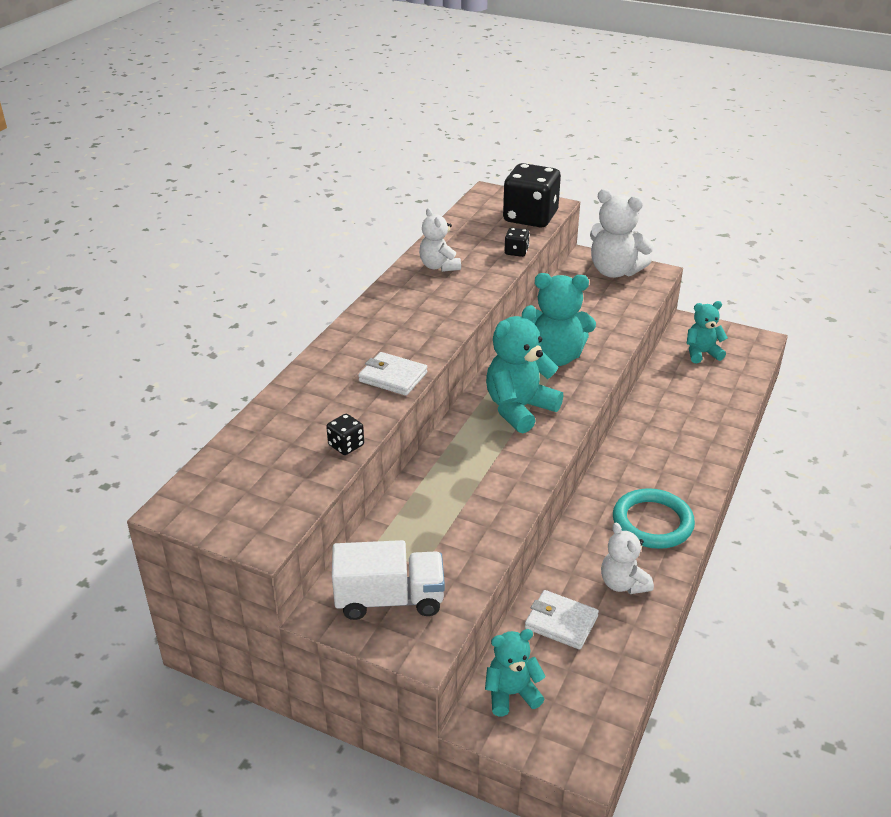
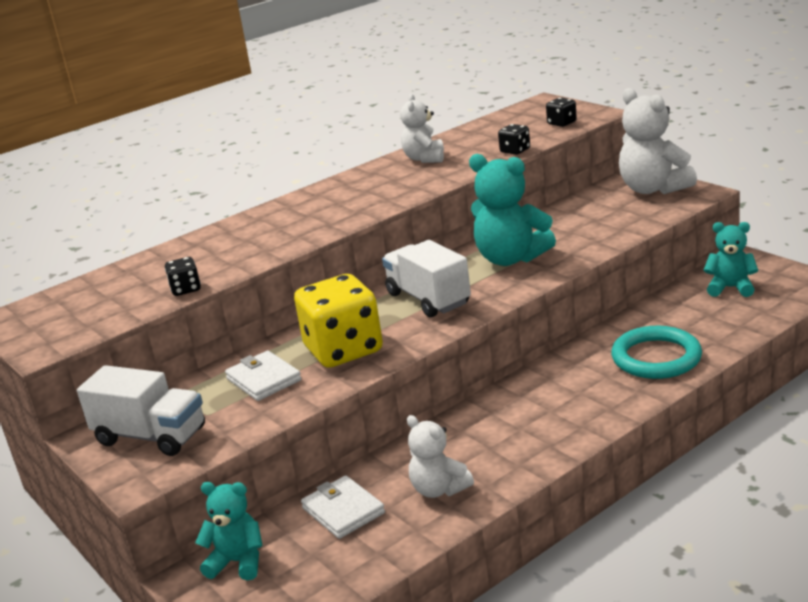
camera: 30 degrees right, 10 degrees down
(393, 377) = (284, 241): white wallet -> white wallet (264, 379)
(490, 474) = (343, 350): none -> yellow dice
(519, 409) = (428, 299): turquoise teddy bear -> white truck
(530, 217) = (562, 123): black dice -> black dice, size x0.43
(623, 584) = (439, 489): white teddy bear -> white teddy bear turned 45 degrees counterclockwise
(652, 522) = (523, 439): turquoise ring -> turquoise ring (656, 358)

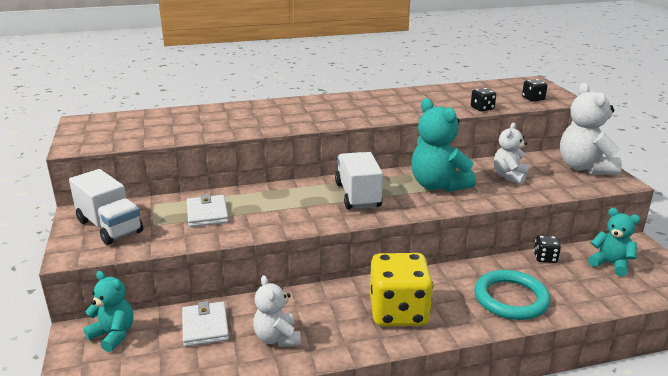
camera: 20 degrees right, 0 degrees up
(186, 289) = (188, 136): black dice -> black dice (545, 258)
(343, 350) = (272, 211): yellow dice -> yellow dice (398, 312)
(424, 159) = (416, 97): white teddy bear -> white teddy bear (509, 176)

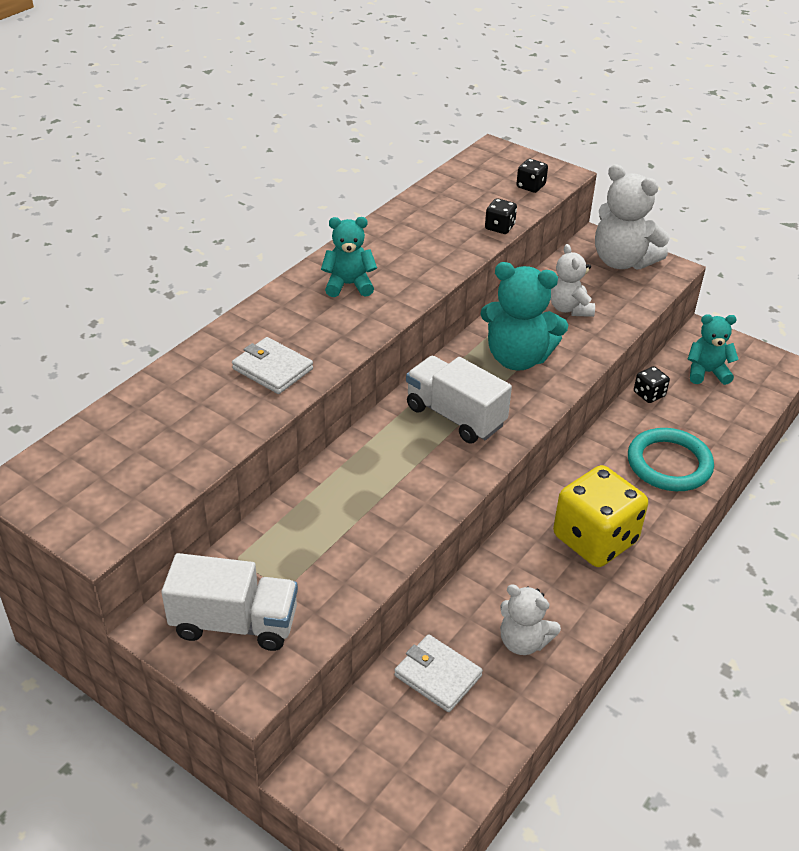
camera: 40 degrees left, 15 degrees up
(113, 335) = (355, 751): turquoise teddy bear -> turquoise teddy bear (349, 285)
(207, 214) = (326, 535): white wallet -> white wallet (272, 369)

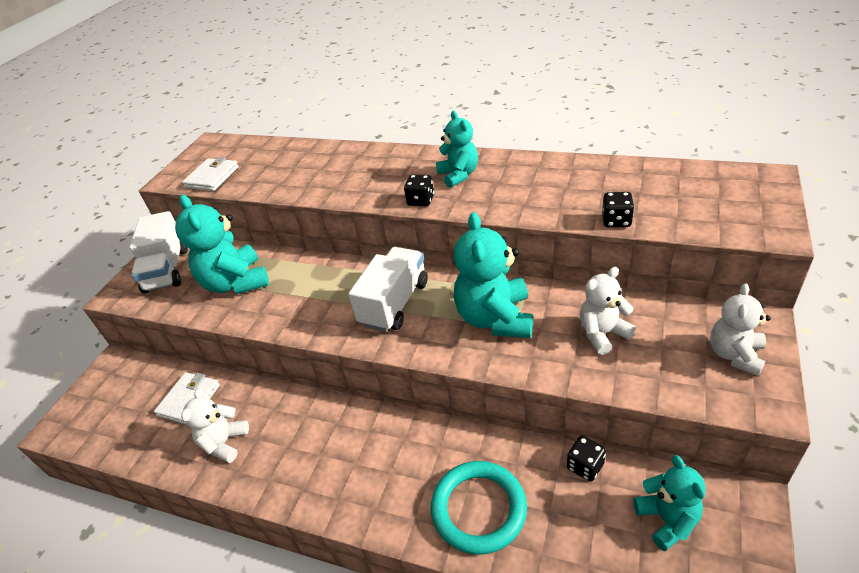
camera: 80 degrees right, 0 degrees up
(272, 369) = (338, 179): white wallet -> white wallet (212, 177)
(324, 545) = (236, 283): none -> turquoise teddy bear
(530, 186) = (718, 218): black dice -> black dice (421, 200)
(595, 539) = (348, 466): yellow dice -> none
(622, 261) = (735, 355): white teddy bear -> white teddy bear, size x0.62

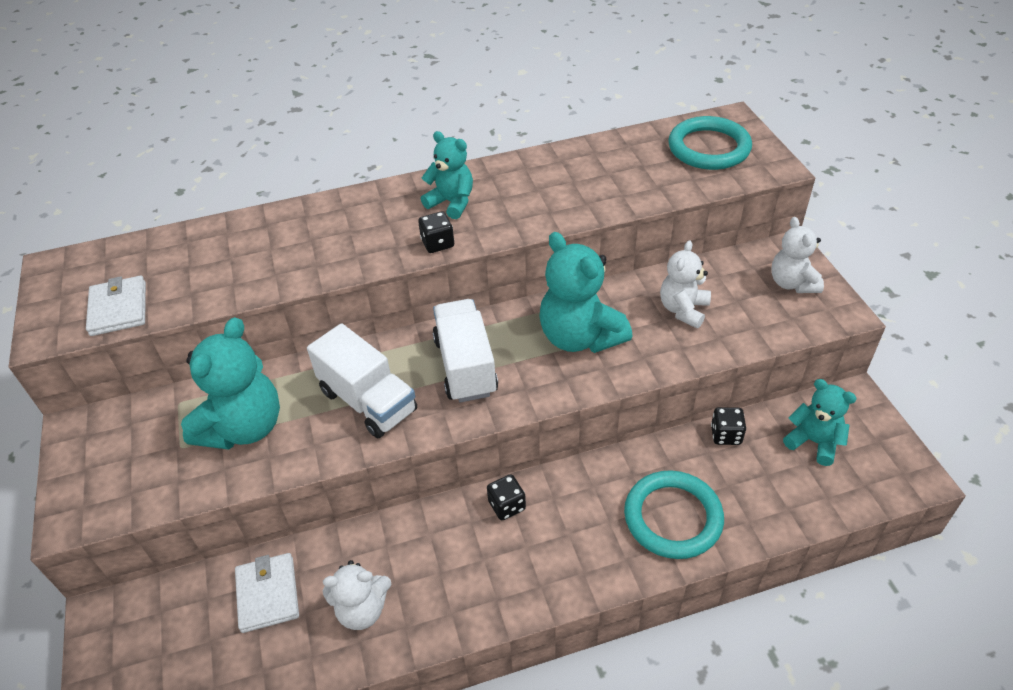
camera: 40 degrees left, 5 degrees up
(167, 270) = (119, 456): white truck -> white truck (368, 401)
(224, 443) = (362, 610): white teddy bear -> white teddy bear turned 75 degrees counterclockwise
(236, 283) = (244, 427): turquoise teddy bear -> turquoise teddy bear turned 90 degrees counterclockwise
(616, 221) = (647, 199): black dice -> black dice (507, 505)
(718, 196) = (709, 148): none -> turquoise ring

